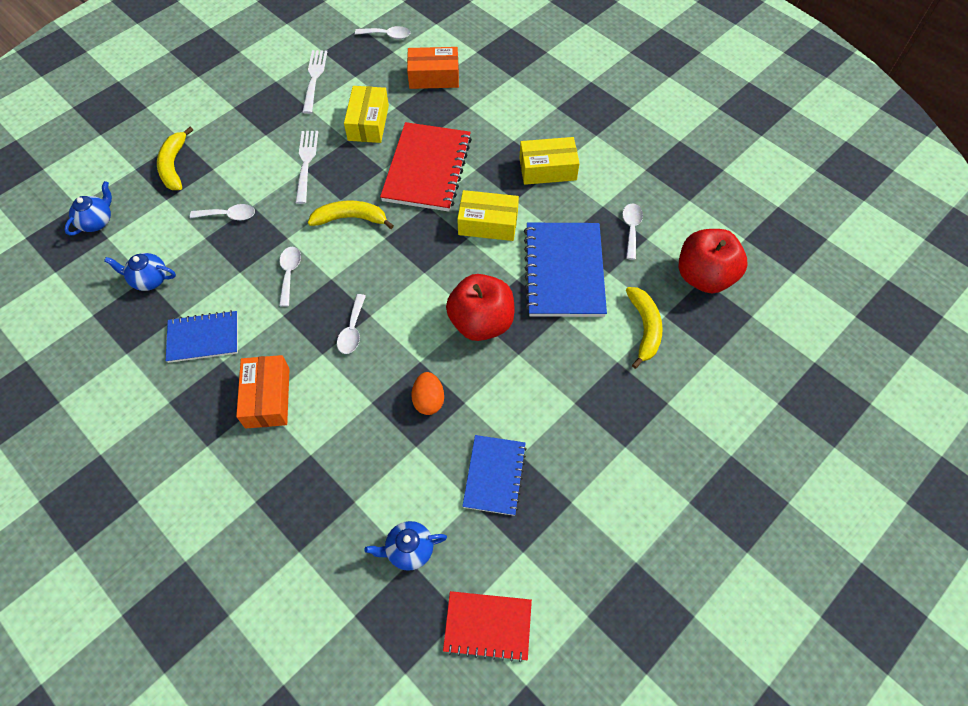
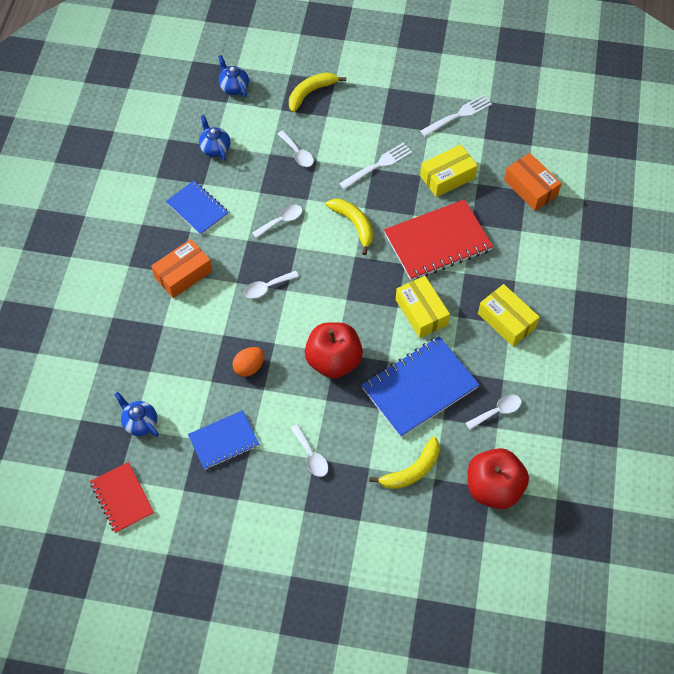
camera: 55 degrees right, 0 degrees up
(97, 221) = (234, 87): blue teapot -> blue teapot turned 120 degrees counterclockwise
(387, 35) = (544, 130): white spoon -> white spoon (311, 456)

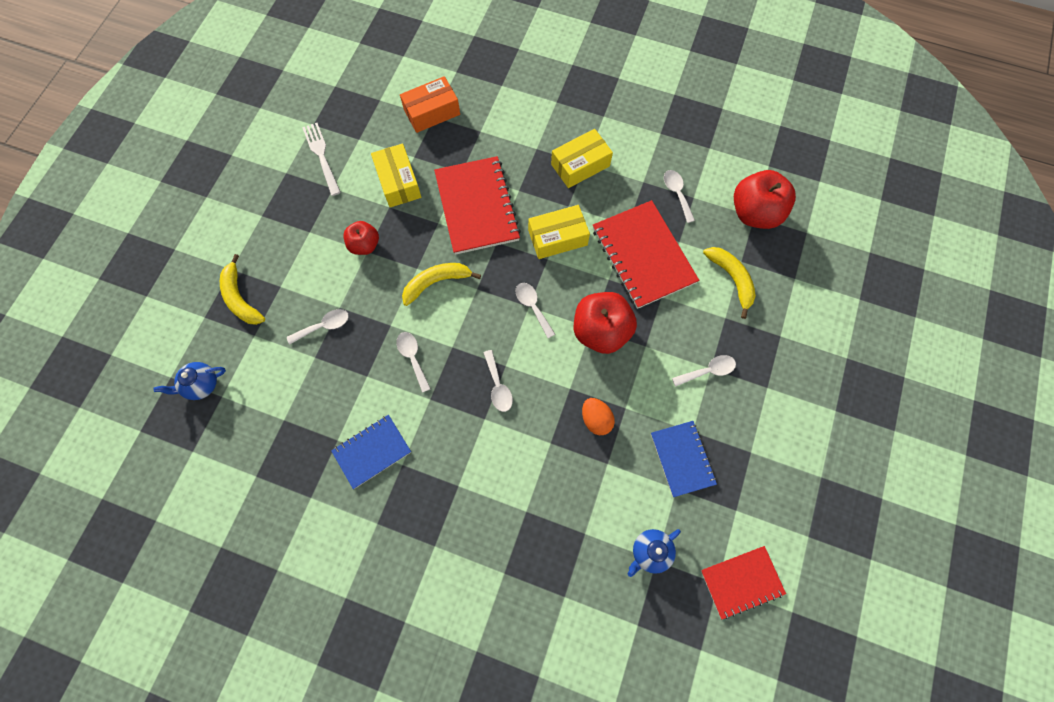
camera: 80 degrees left, 10 degrees up
(183, 274) = (461, 479): orange box -> none
(215, 148) = (288, 419): blue teapot -> none
(346, 302) = (532, 307): none -> white spoon
(378, 165) = (364, 245): white fork -> red apple
(419, 388) = (643, 256): blue notebook -> red notebook

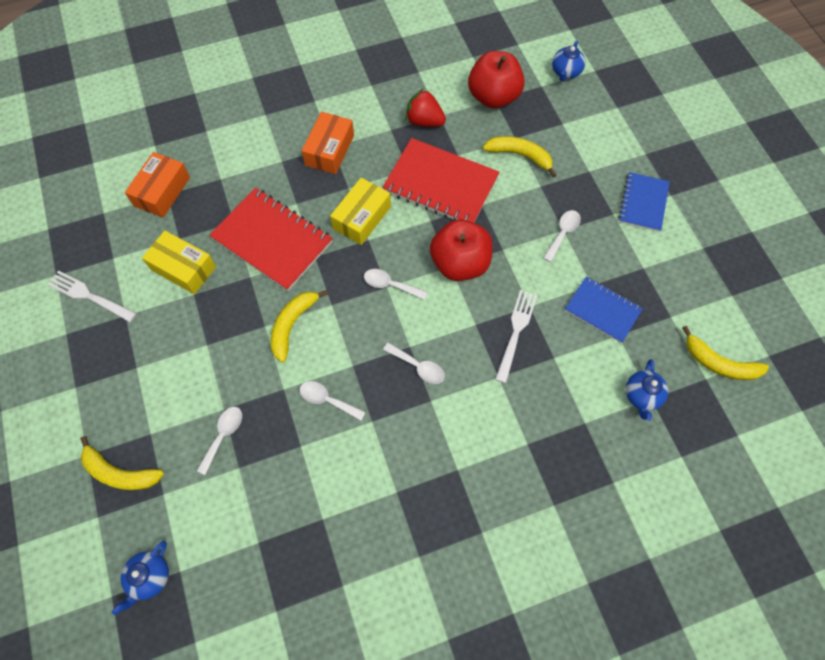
camera: 40 degrees left, 5 degrees down
(364, 245) = (199, 341): red apple -> none
(372, 451) = (361, 503): blue notebook -> blue notebook (643, 203)
(580, 165) = (329, 150): yellow box -> orange box
(596, 419) = (516, 332): orange egg -> white fork
(677, 194) = (424, 121): white spoon -> red strawberry
(741, 582) = (719, 363): red notebook -> yellow banana
(840, 235) = (565, 72): none -> blue teapot

